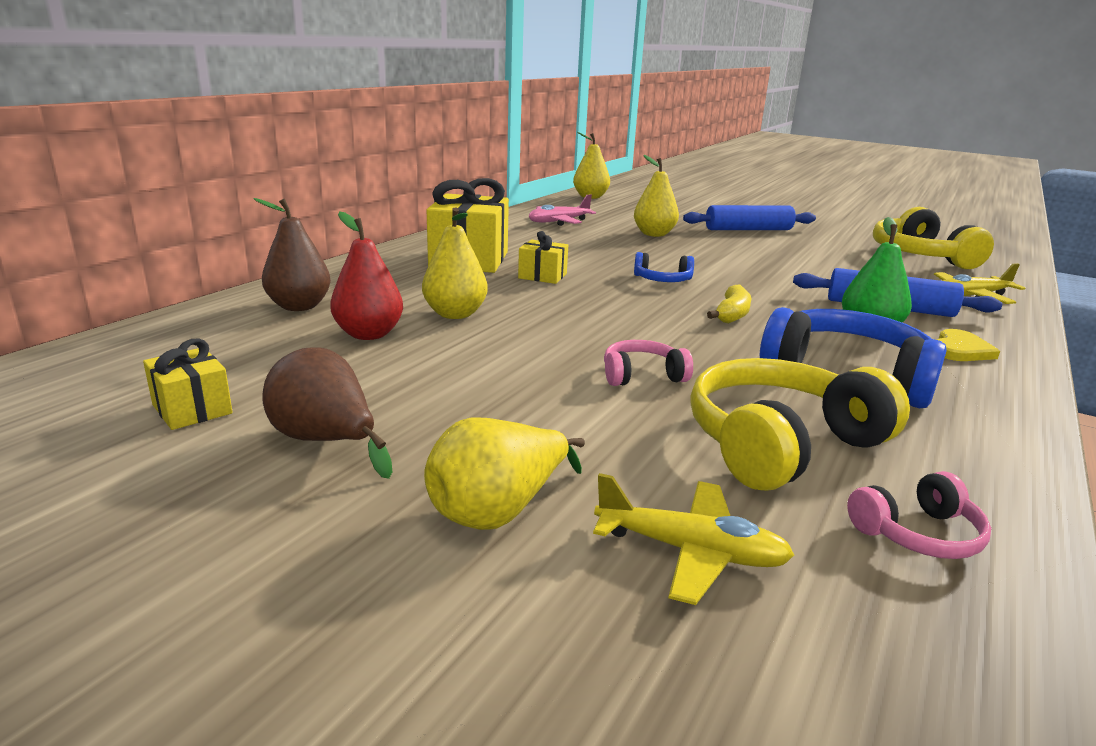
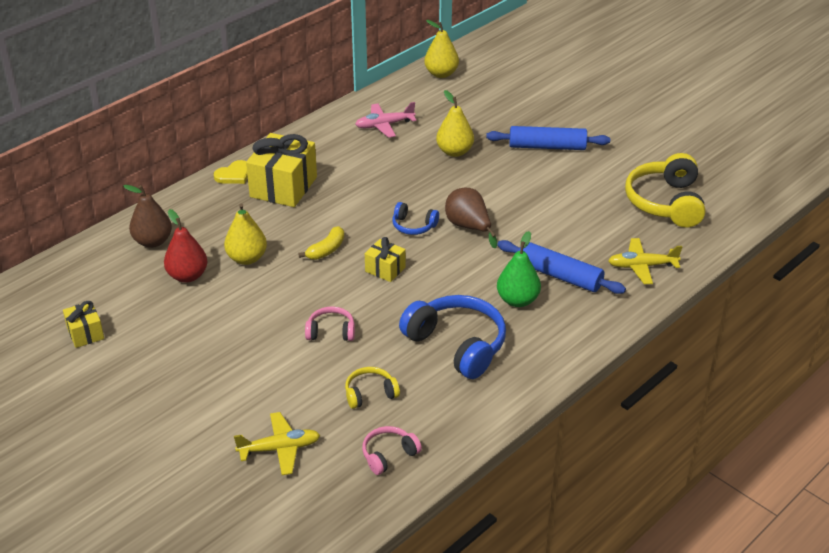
camera: 15 degrees right, 15 degrees up
(326, 441) = (145, 364): brown pear -> brown pear (468, 227)
(498, 511) = (209, 416): yellow pear -> none
(542, 276) = (327, 214): yellow gift -> yellow gift (385, 269)
(691, 551) = (280, 449): yellow plane -> yellow plane turned 45 degrees counterclockwise
(732, 314) = (433, 274): yellow banana -> yellow banana (326, 250)
(781, 444) = (370, 394): yellow headphones -> yellow headphones, size x0.51
(917, 534) = (389, 455): pink headphones -> pink headphones turned 150 degrees clockwise
(960, 350) = (560, 328): yellow heart -> yellow heart (234, 175)

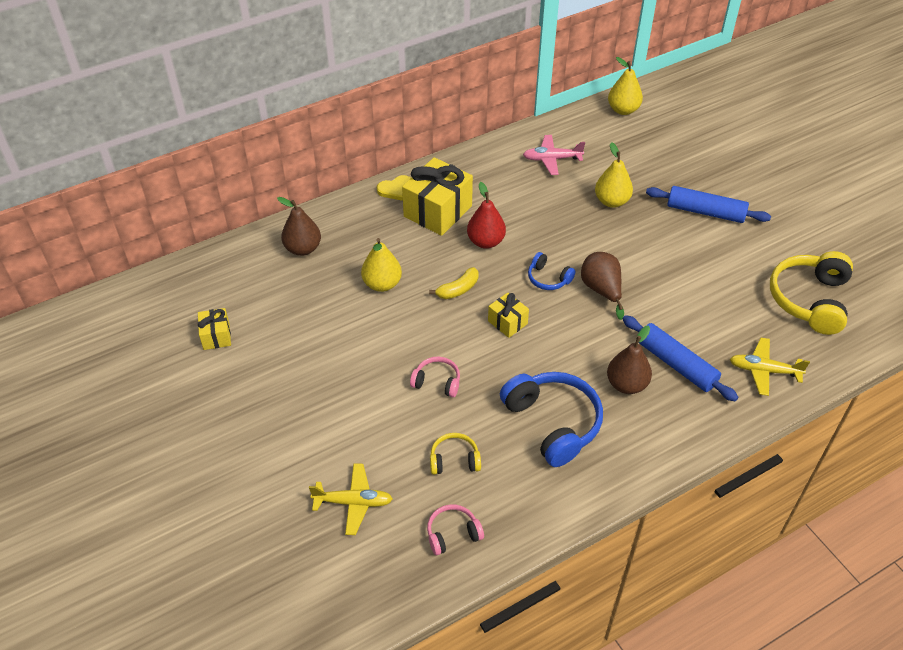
camera: 15 degrees right, 10 degrees up
(187, 276) = (323, 292): red pear -> red pear (486, 241)
(517, 300) = (626, 384): green pear -> brown pear

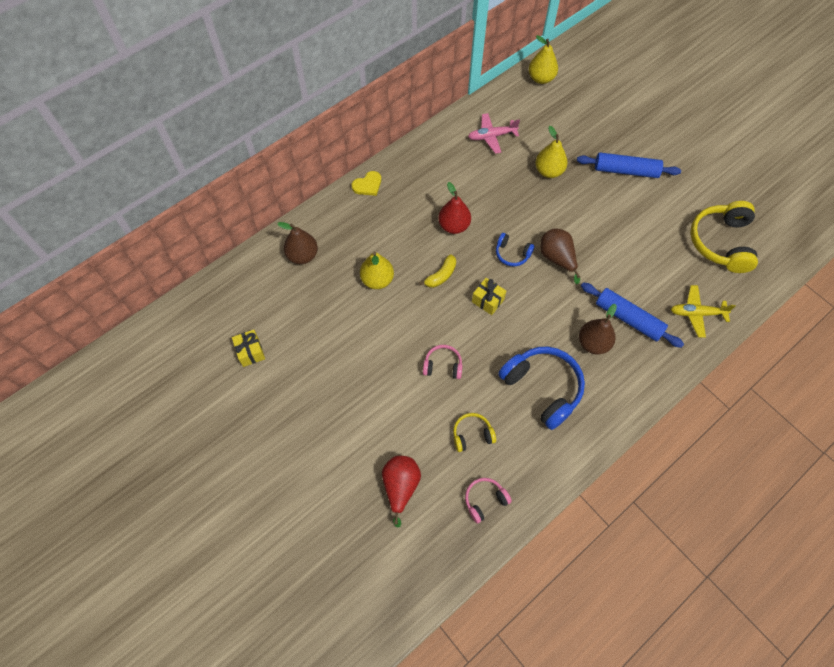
camera: 10 degrees left, 15 degrees up
(353, 502) = (400, 486): yellow plane -> red pear
(437, 211) = (407, 202): yellow gift -> none

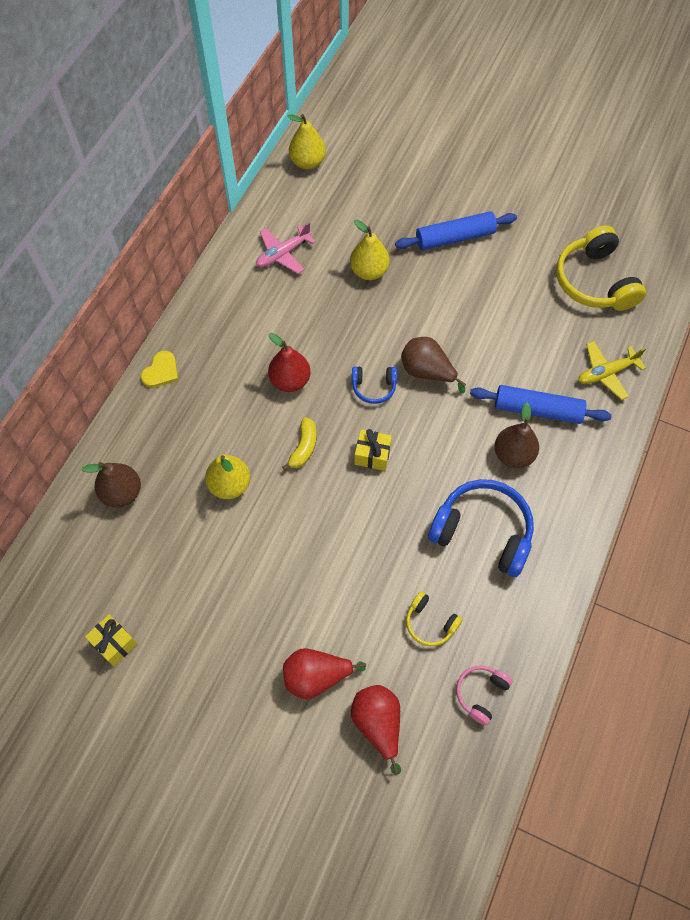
camera: 25 degrees left, 0 degrees up
(373, 435) = (316, 676): none -> red pear
(443, 365) = (357, 556): pink headphones -> none
(472, 434) = (430, 623): yellow headphones -> yellow headphones turned 105 degrees counterclockwise

